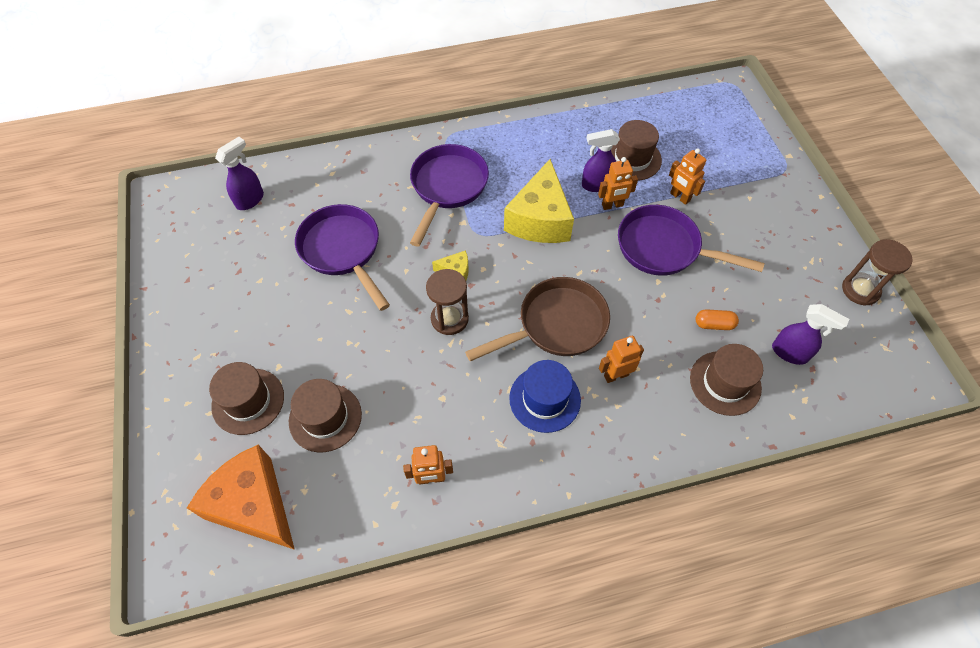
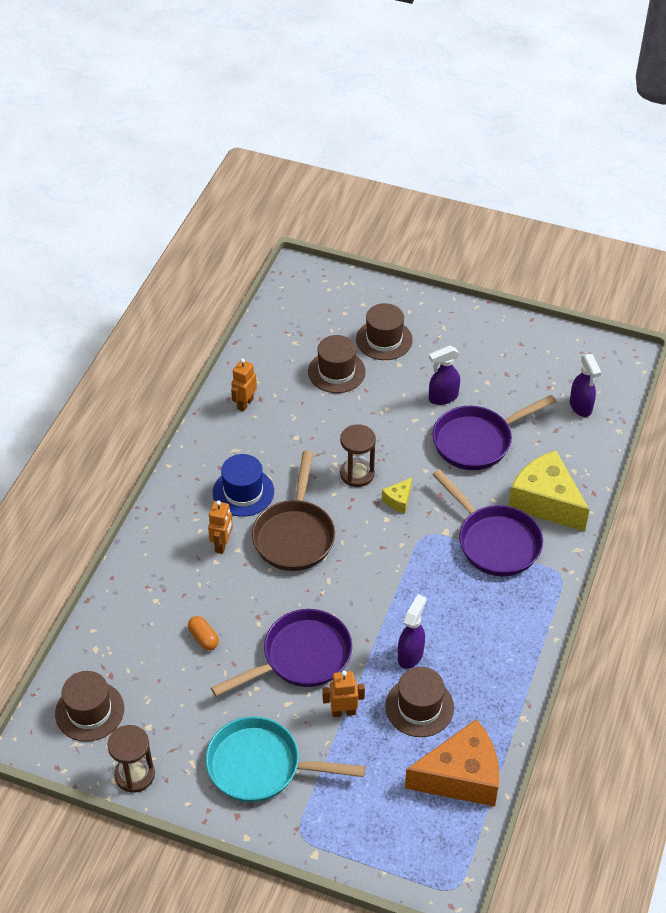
camera: 125 degrees right, 10 degrees down
(254, 505) = (306, 317): orange cheese -> orange cheese (461, 776)
(343, 251) = (477, 441): purple pan -> purple pan turned 150 degrees clockwise
(540, 219) = (405, 587): yellow cheese -> yellow cheese (545, 502)
(612, 205) = (377, 651): orange robot -> none
(714, 324) = (203, 638): orange capsule -> orange capsule turned 75 degrees counterclockwise
(725, 383) = (154, 608): brown hat -> brown hat (89, 711)
(768, 218) = (261, 766): none -> turquoise pan
(790, 353) = (135, 670): purple spray bottle -> purple spray bottle (443, 397)

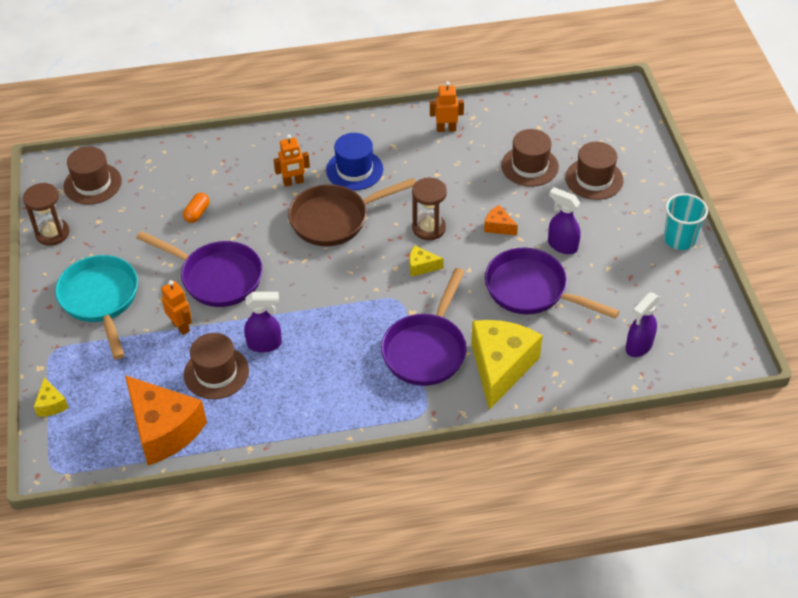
camera: 60 degrees right, 0 degrees up
(370, 861) = (51, 404): none -> yellow cheese
(391, 427) = (498, 226): none -> orange cheese
(488, 324) = (679, 239): none -> turquoise cup

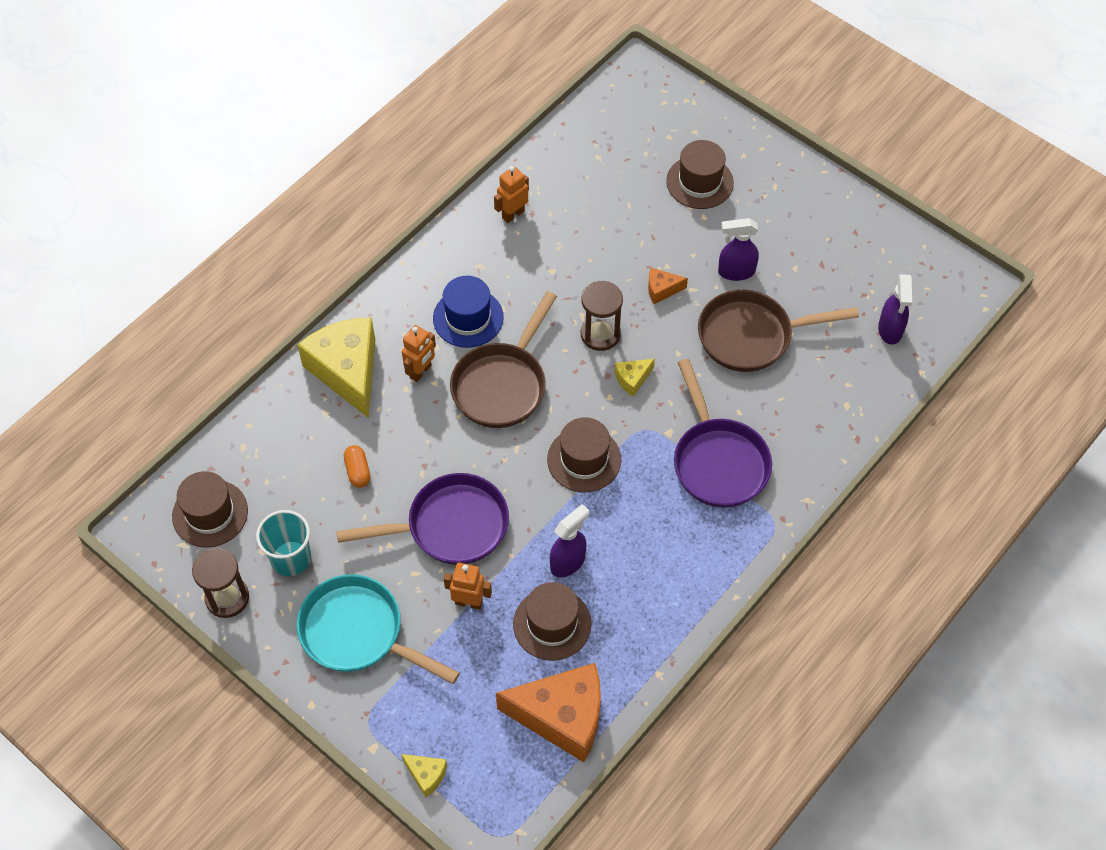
camera: 40 degrees left, 10 degrees up
(500, 367) = (797, 432): yellow cheese -> yellow cheese (347, 371)
(529, 166) = (629, 205): brown hat -> brown hat (584, 459)
(532, 290) = (752, 336): purple pan -> brown pan
(679, 239) = (828, 197): turquoise cup -> turquoise cup (291, 558)

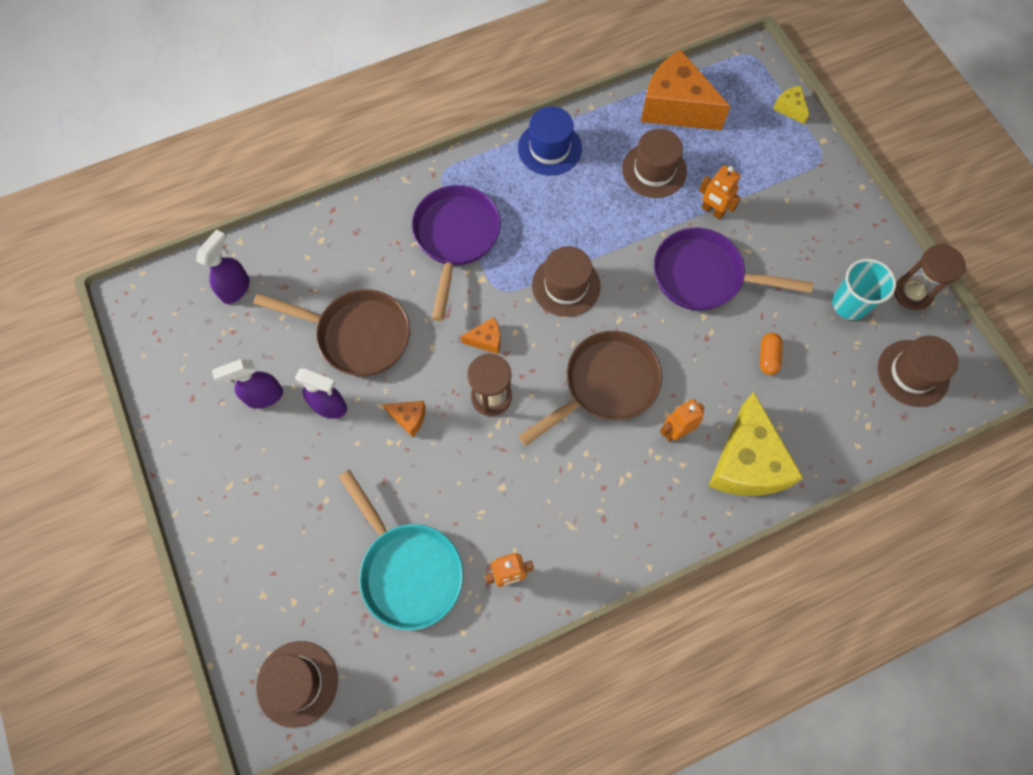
camera: 155 degrees left, 10 degrees up
(359, 633) = (809, 223): turquoise pan -> turquoise pan (408, 569)
(468, 318) = (608, 470): blue hat -> blue hat (549, 148)
(568, 562) = (619, 209): purple spray bottle -> purple spray bottle (264, 396)
(632, 379) = (486, 340): yellow cheese -> orange cheese
(699, 182) = (298, 526): brown hat -> brown hat (297, 683)

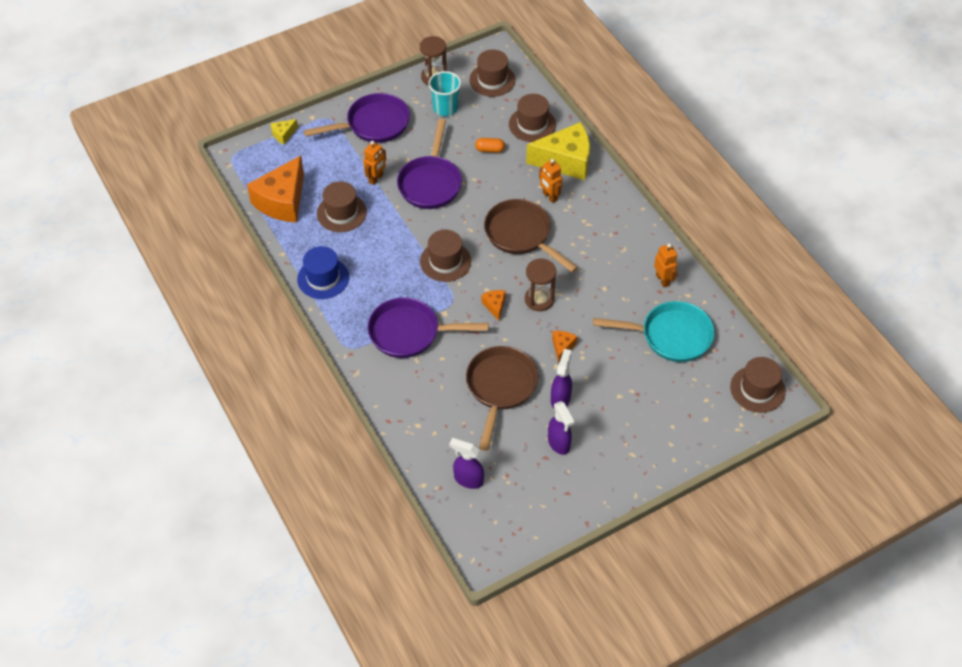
camera: 95 degrees left, 15 degrees down
(408, 569) = (670, 336): turquoise pan -> turquoise pan turned 45 degrees clockwise
(812, 211) = (373, 124): none -> purple pan
(821, 422) = (532, 124): none -> brown hat

